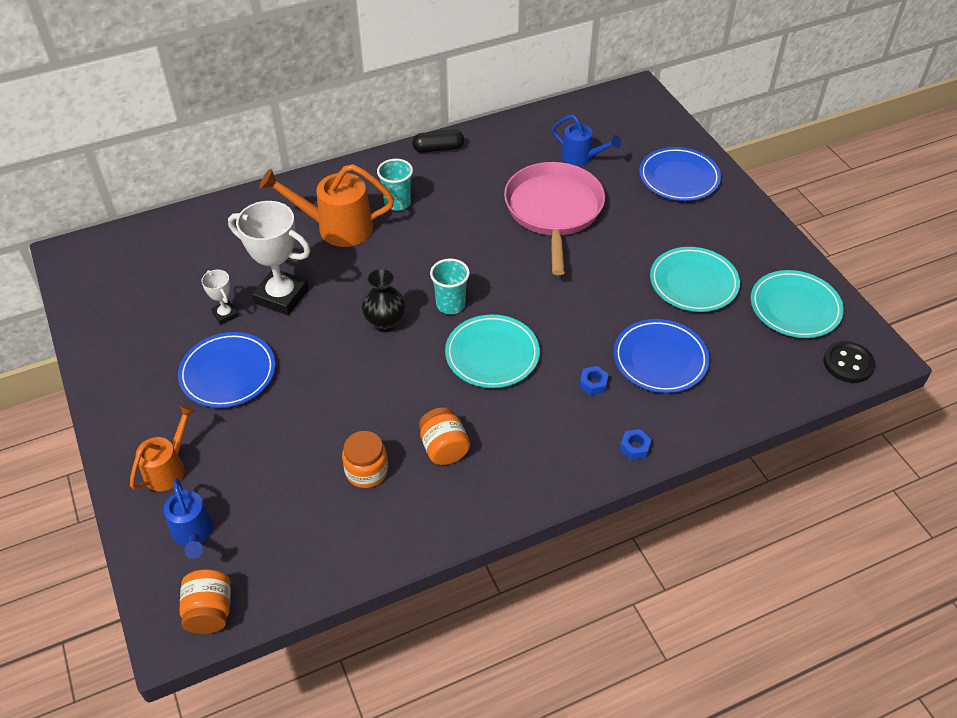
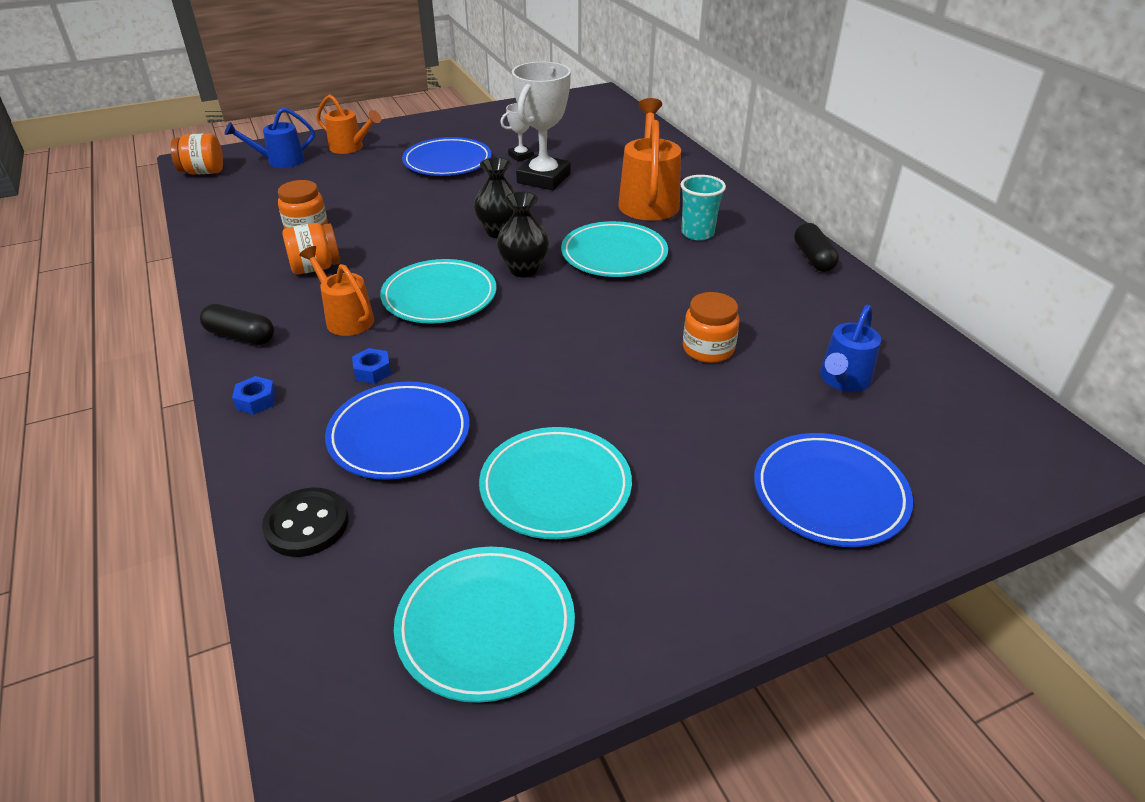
camera: 90 degrees right, 10 degrees down
(429, 251) = (614, 255): none -> turquoise plate
(450, 305) = (524, 269): turquoise cup -> black vase
(525, 412) = (346, 318): none -> orange watering can
(553, 210) = (708, 349): pink pan -> orange jar
(554, 479) = (240, 336): none -> black capsule
(848, 363) = (328, 692): black button -> black button (307, 524)

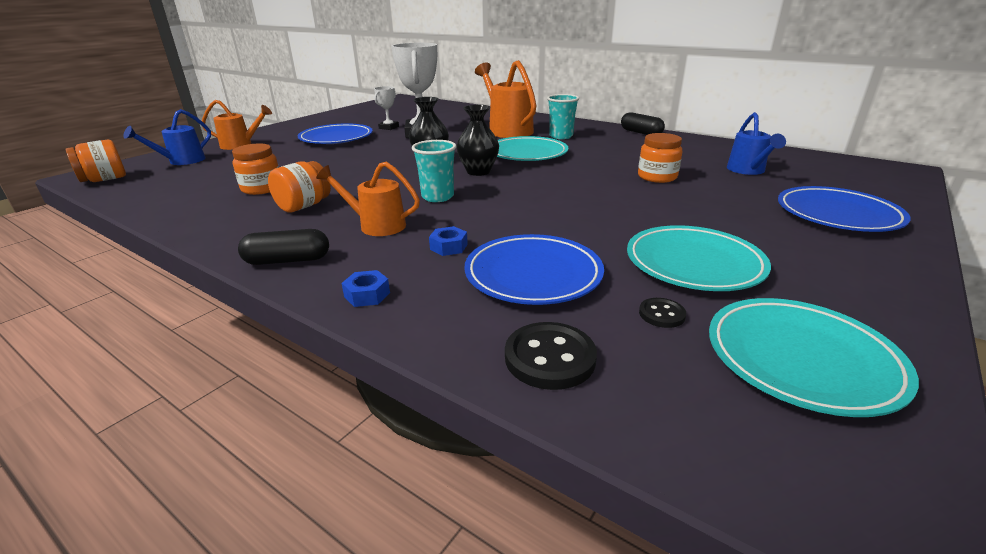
camera: 30 degrees left, 10 degrees down
(439, 297) = (437, 197): turquoise plate -> turquoise cup
(443, 527) = (661, 314): none -> black button

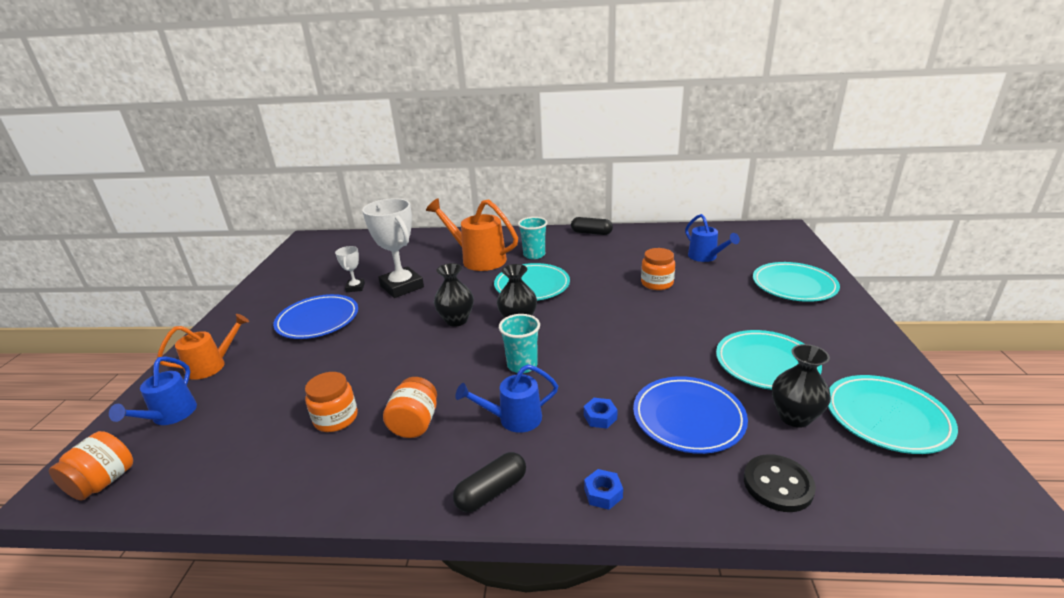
camera: 30 degrees left, 0 degrees up
(376, 225) = (513, 419): orange watering can -> blue watering can
(661, 314) = (794, 417): black button -> black vase
(837, 214) = (794, 286): blue plate -> turquoise plate

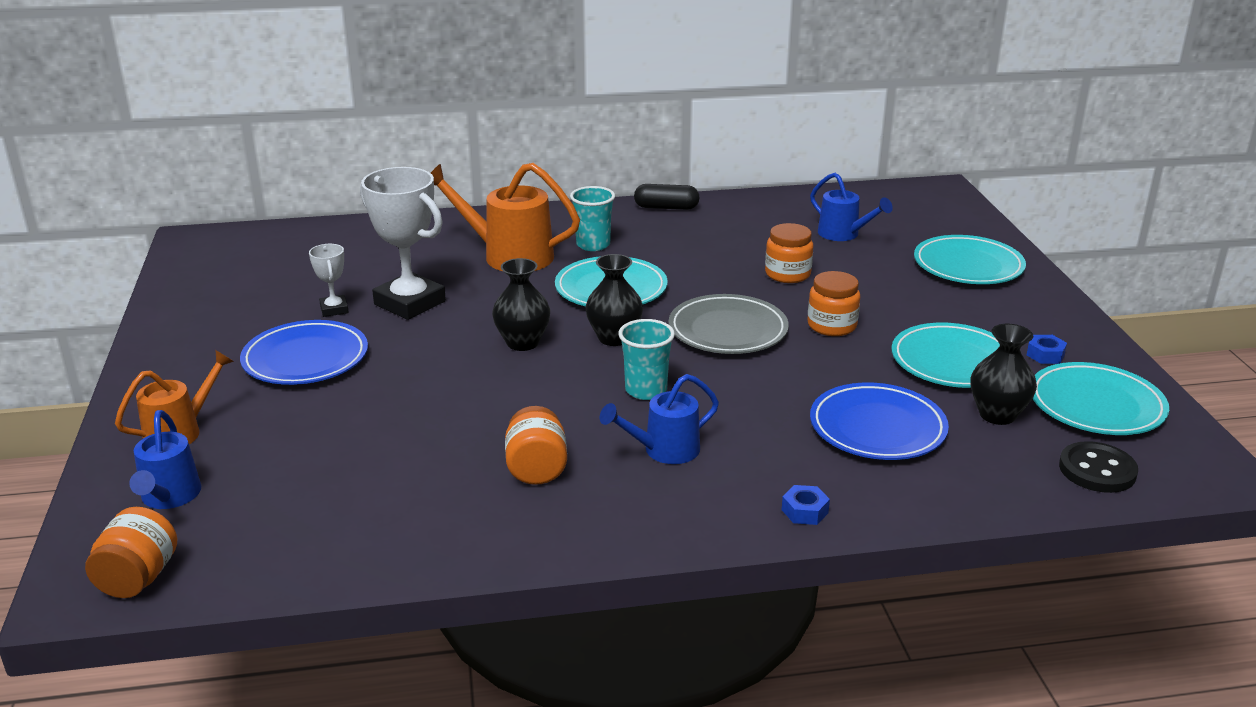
camera: 15 degrees left, 0 degrees up
(336, 418) = (422, 475): orange jar -> orange jar (832, 326)
(491, 491) = (673, 525): black capsule -> none
(599, 323) = (728, 330): none -> grey plate
(600, 417) = (771, 438): blue nut -> blue nut (1045, 355)
(778, 485) = (992, 481): black button -> black button (1097, 470)

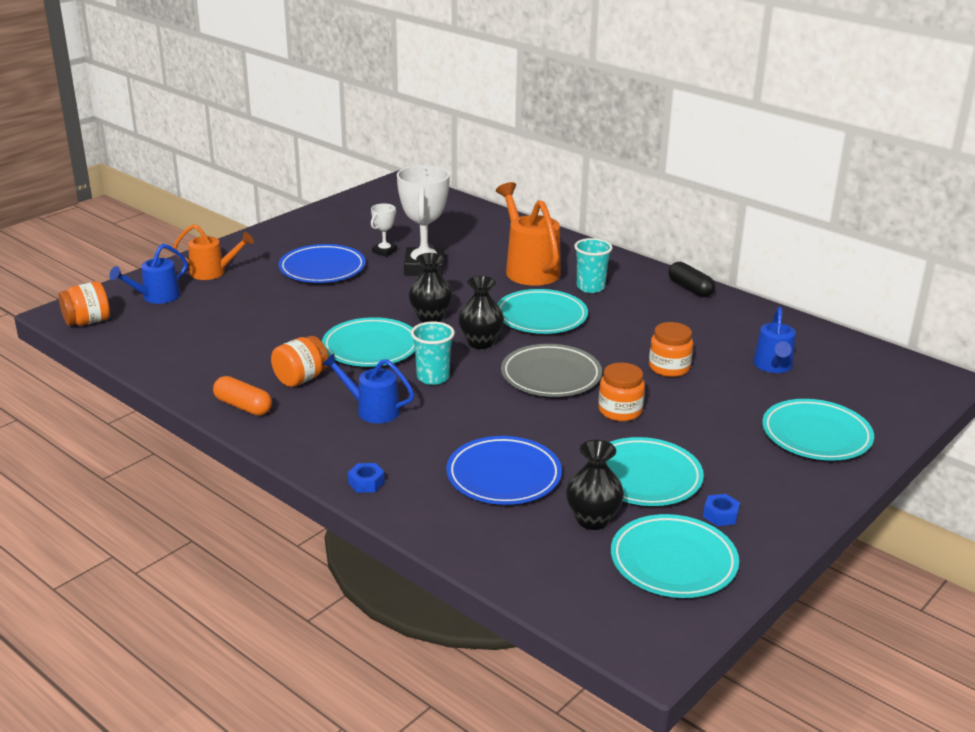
camera: 50 degrees right, 0 degrees up
(532, 400) = (371, 347): none -> turquoise plate
(544, 532) = (243, 406): none -> orange capsule
(1097, 470) = (573, 588): black button -> none

